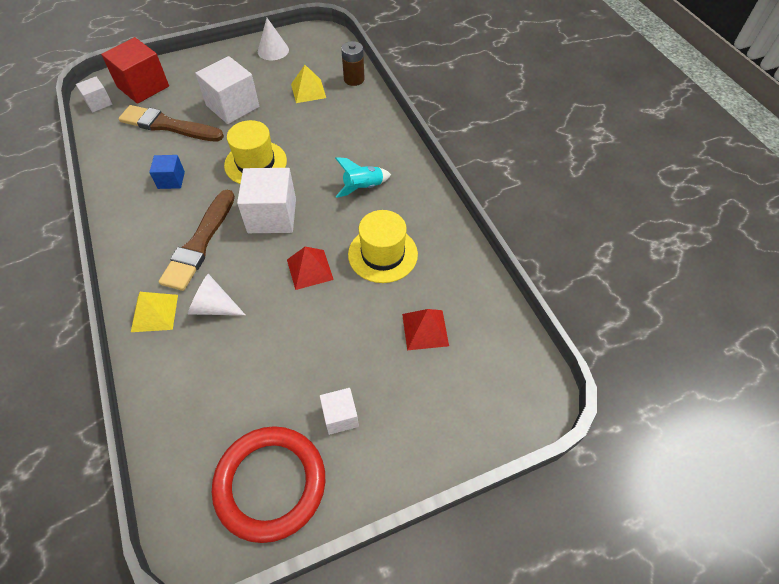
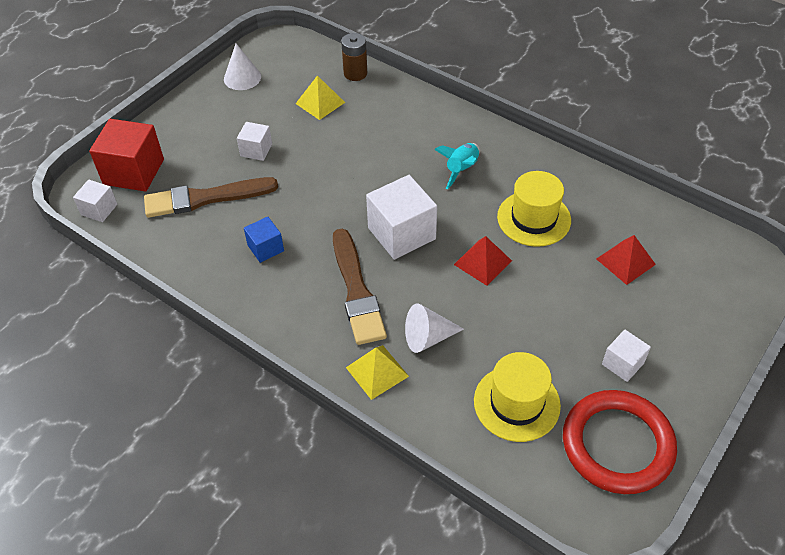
camera: 30 degrees left, 5 degrees down
(233, 106) = (256, 150): white cube -> white cube, size x0.54
(255, 163) = (336, 193): yellow hat -> yellow hat (516, 403)

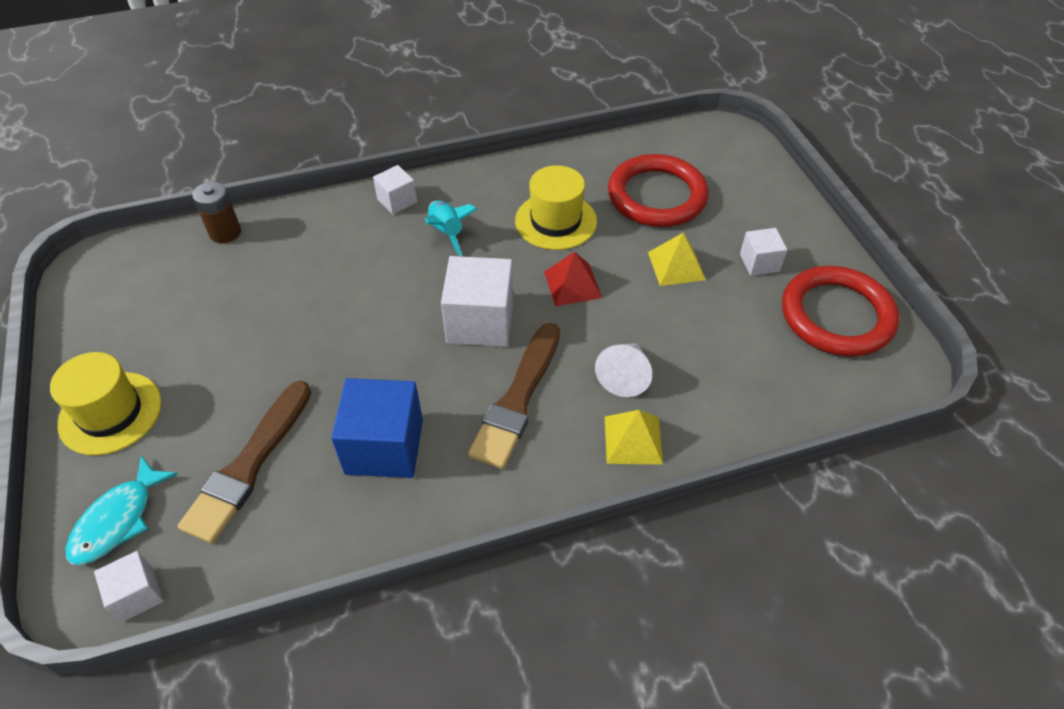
camera: 55 degrees left, 0 degrees up
(133, 172) = (118, 520): red cube -> turquoise fish
(242, 78) = (103, 328): white cone -> none
(256, 150) = (231, 376): white cube -> white cube (397, 201)
(265, 248) = (384, 447): blue cube -> blue cube, size x1.84
(320, 103) = (230, 283): yellow pyramid -> yellow pyramid (676, 266)
(356, 290) = (518, 399): brown brush -> brown brush turned 90 degrees clockwise
(516, 403) = (748, 355): yellow hat -> yellow hat (110, 413)
(625, 261) = (657, 196): red pyramid -> red ring

